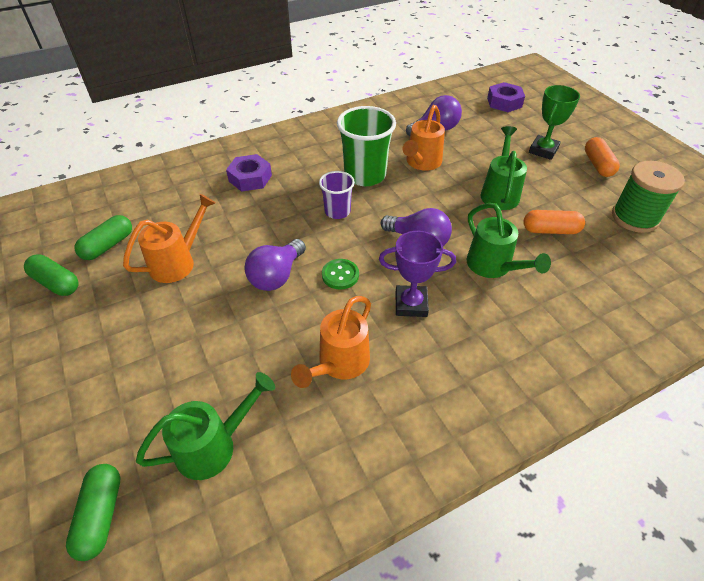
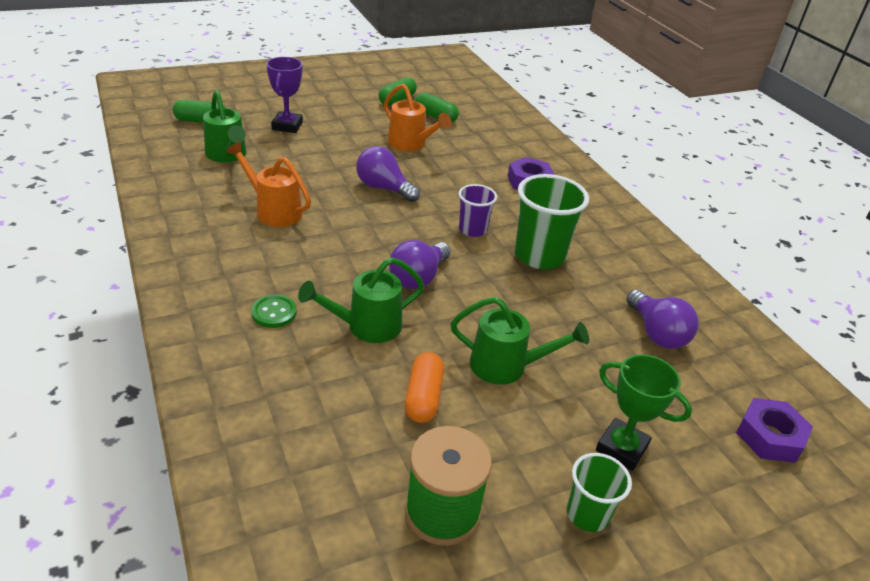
camera: 90 degrees right, 10 degrees down
(340, 275) = (377, 221): green button -> green button (274, 312)
(411, 304) = (327, 258): purple trophy -> purple trophy (287, 126)
(421, 163) = (570, 305): orange watering can -> none
(597, 165) = (587, 514): orange capsule -> green cup

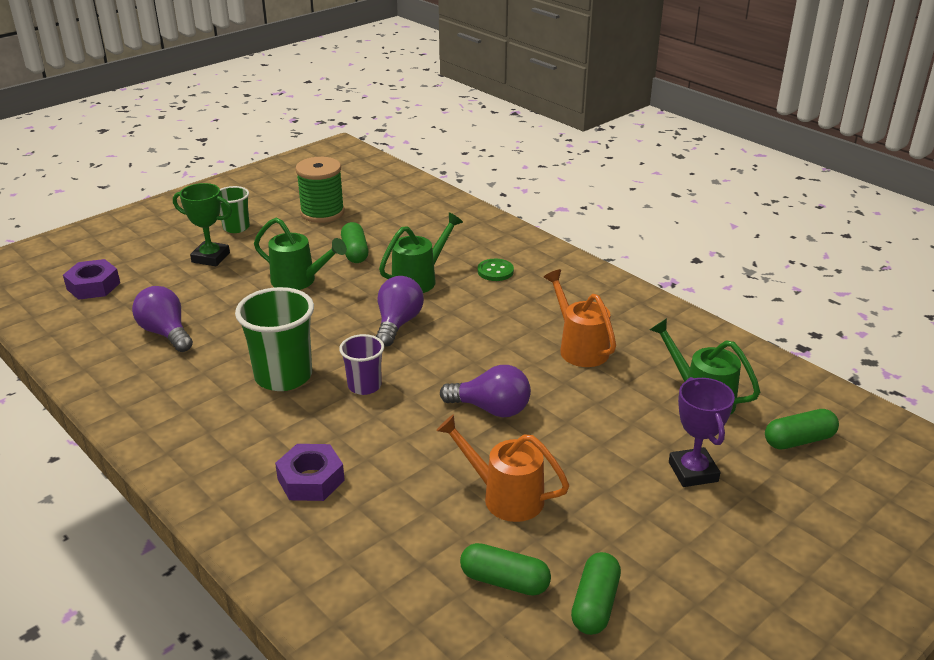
camera: 165 degrees right, 5 degrees down
(274, 210) = (579, 348): orange watering can -> orange watering can turned 135 degrees counterclockwise
(423, 397) = (355, 252): orange capsule -> green capsule
(506, 366) = (299, 281): green watering can -> green watering can turned 150 degrees counterclockwise

